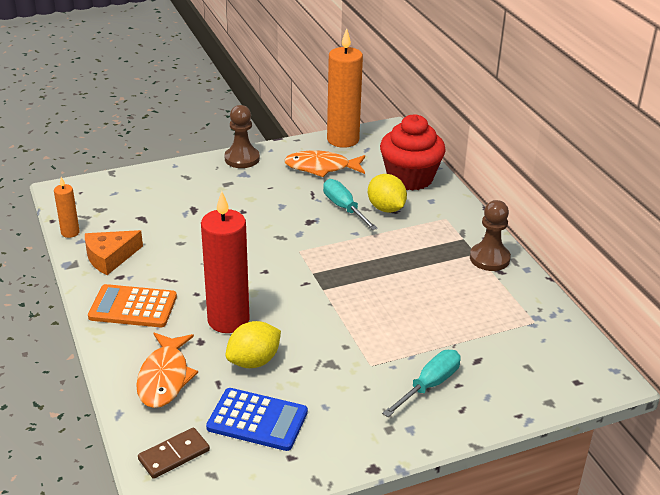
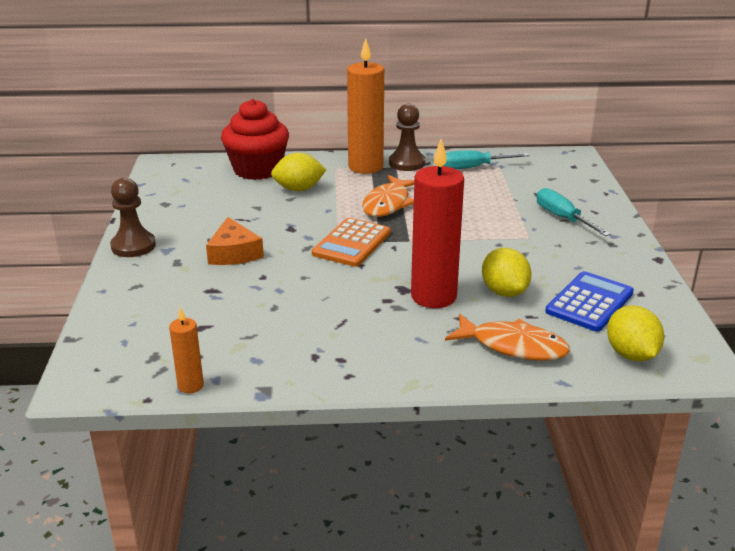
camera: 70 degrees left, 5 degrees down
(110, 257) = (270, 359): orange cheese -> orange cheese (234, 253)
(133, 307) = (380, 353): orange calculator -> orange calculator (352, 243)
(174, 455) = (631, 354): brown domino -> yellow lemon
(321, 167) = (197, 206): orange fish -> orange fish (388, 204)
(343, 140) = (155, 187): orange candle -> orange candle (365, 167)
(344, 207) = (281, 208): turquoise screwdriver -> turquoise screwdriver (473, 167)

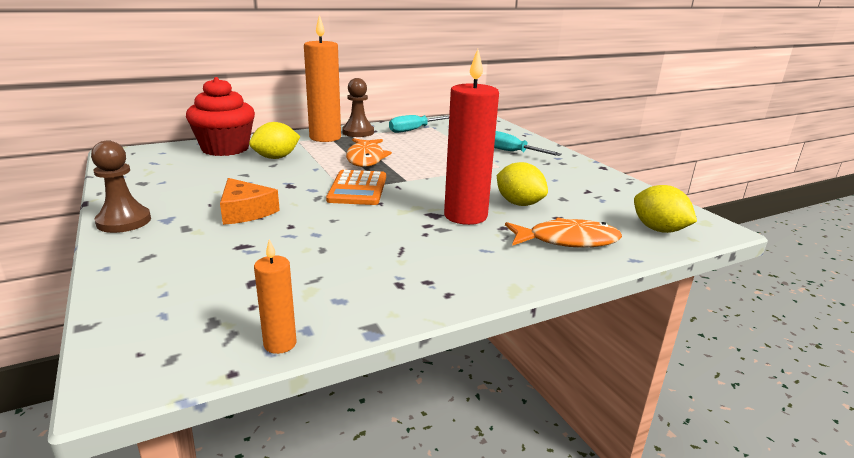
camera: 25 degrees left, 5 degrees down
(589, 302) = (589, 200): blue calculator -> none

